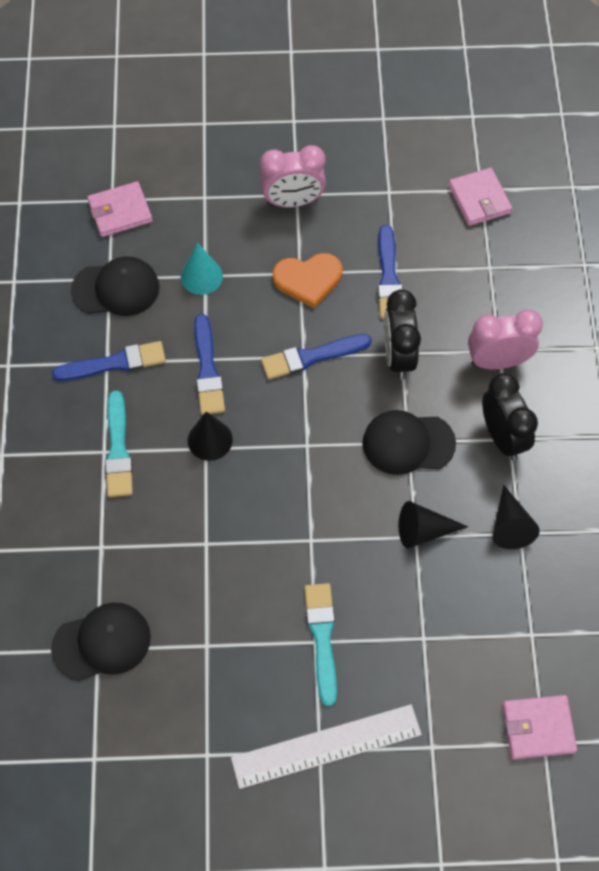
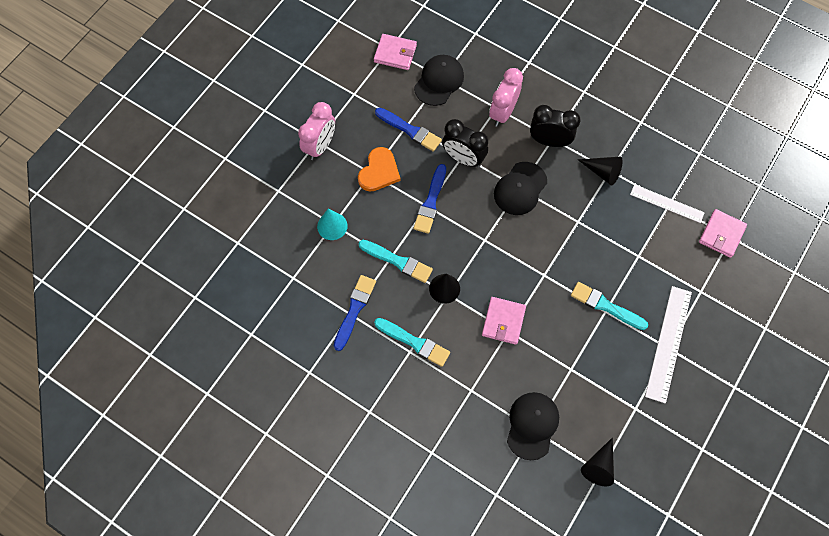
camera: 55 degrees left, 5 degrees up
(116, 289) = (303, 278): black cap -> black cap (439, 81)
(120, 211) = (250, 243): pink wallet -> pink wallet (503, 321)
(207, 370) = (398, 261): blue brush -> turquoise brush
(423, 531) = (577, 215): black cone -> black cone (599, 466)
(528, 631) = (667, 203): none -> white ruler

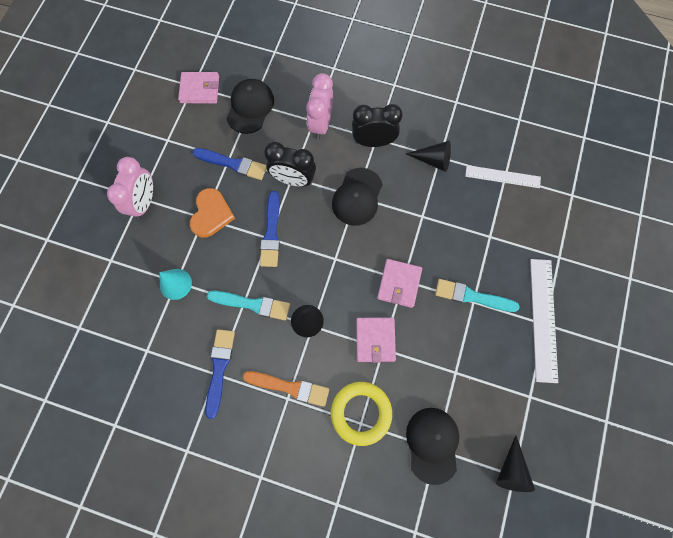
camera: 15 degrees left, 5 degrees up
(414, 342) = (290, 387): turquoise brush -> orange brush
(473, 381) = (361, 413): none -> yellow ring
(721, 234) = (562, 194): pink wallet -> pink wallet (399, 284)

